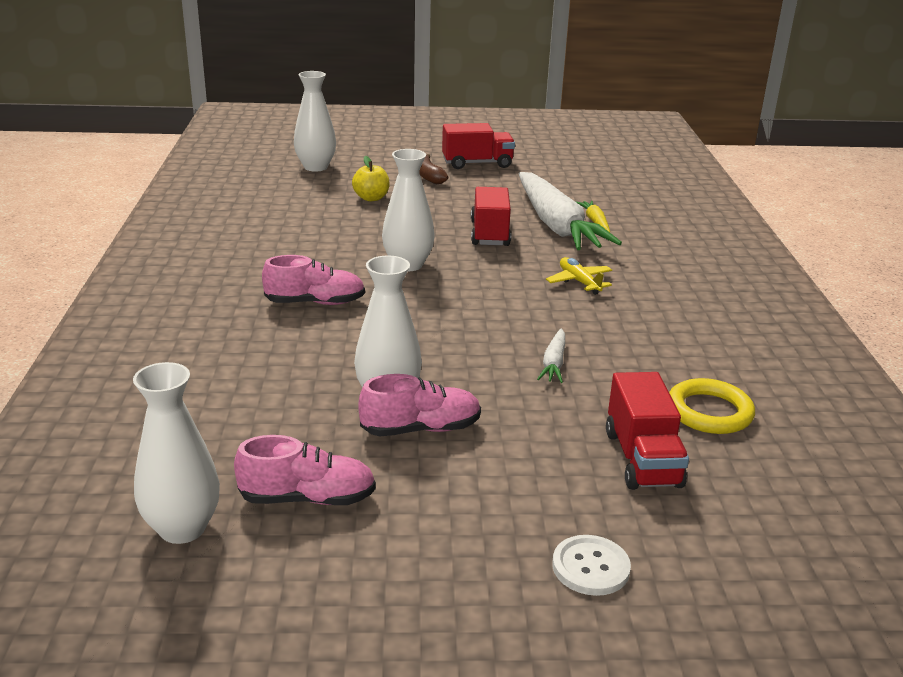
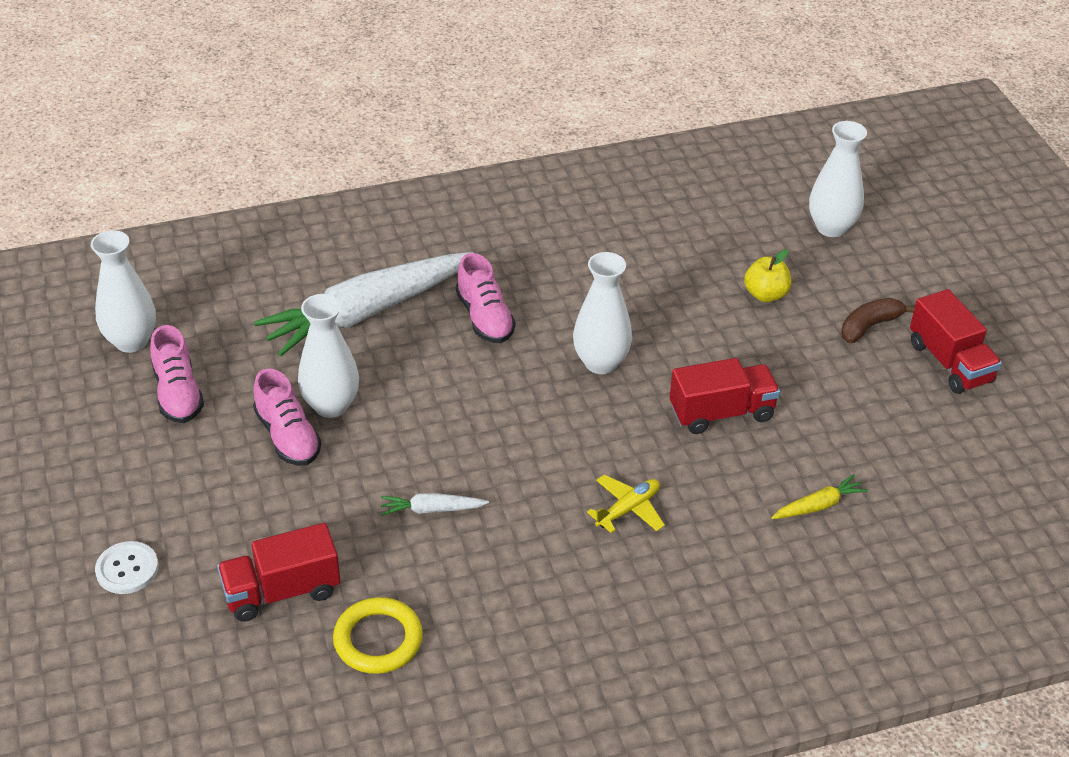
camera: 75 degrees right, 15 degrees up
(556, 225) = (783, 470): white carrot -> white carrot (366, 313)

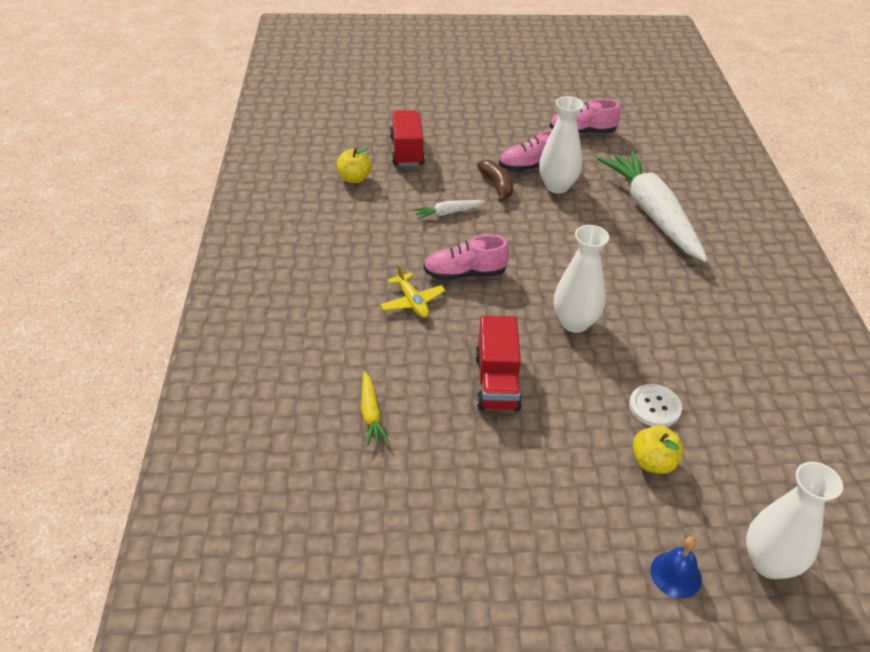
camera: 105 degrees right, 0 degrees up
(127, 569) = (446, 107): white button -> white button (654, 407)
(131, 341) = (634, 120): white vase -> none
(378, 640) = (354, 178): yellow ring -> yellow apple
(431, 509) = (448, 213): white carrot -> white carrot turned 120 degrees counterclockwise
(485, 318) = (639, 269): pink shoe -> pink shoe (465, 274)
(869, 326) = (593, 538): brown banana -> brown banana (497, 186)
(874, 277) = (675, 574): none -> blue bell
(950, 362) = (522, 595): red truck -> none

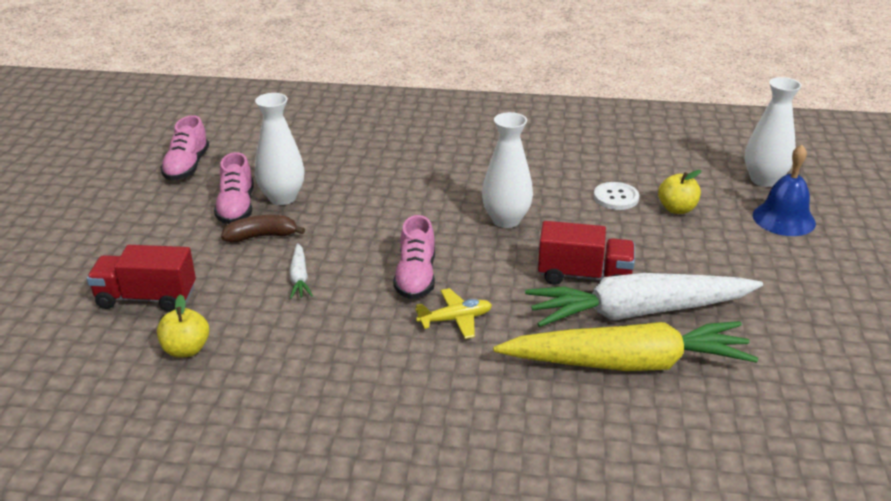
camera: 80 degrees left, 10 degrees down
(371, 414) = (628, 363): yellow carrot -> yellow carrot, size x2.46
(652, 213) = (353, 152): white carrot -> white carrot (638, 312)
(675, 574) = (784, 219): blue bell -> blue bell, size x1.57

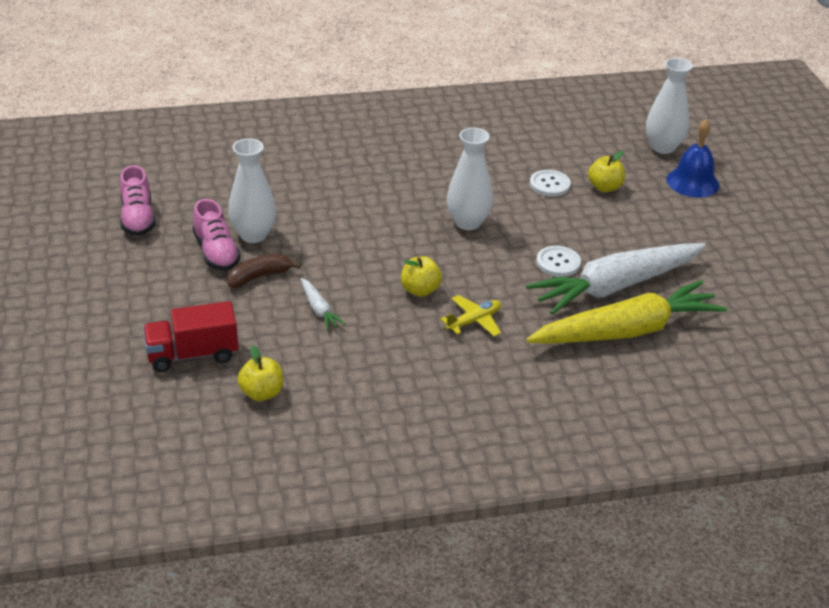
camera: 20 degrees left, 5 degrees up
(416, 277) = (420, 290): pink shoe -> yellow apple
(584, 276) = (558, 263): red truck -> white button

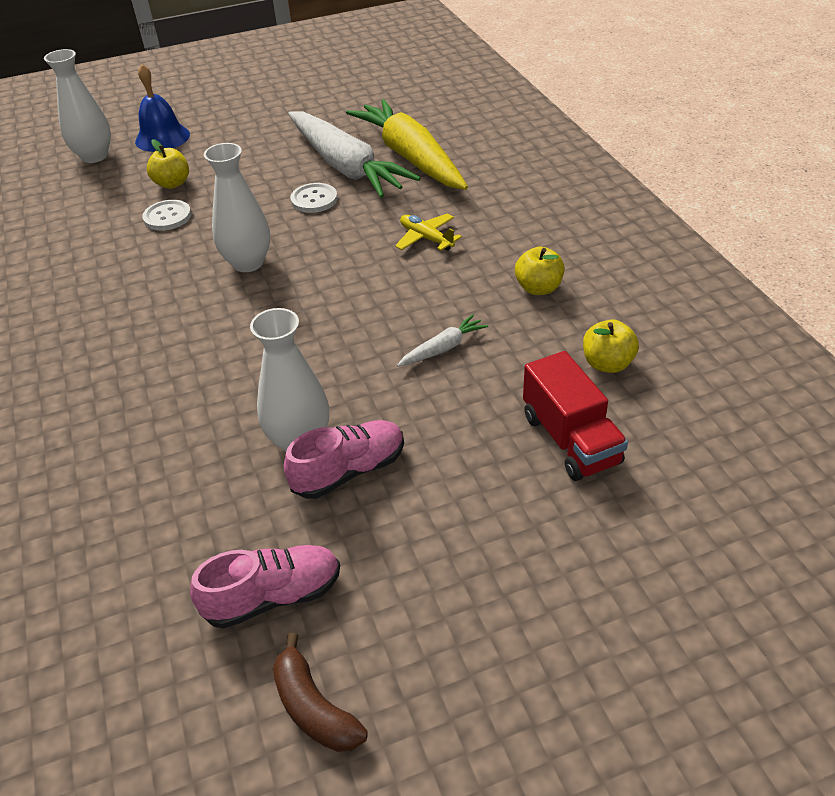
camera: 95 degrees left, 5 degrees up
(259, 277) = (394, 414): brown banana -> brown banana (314, 708)
(420, 290) = (384, 279): yellow apple -> yellow apple (538, 288)

